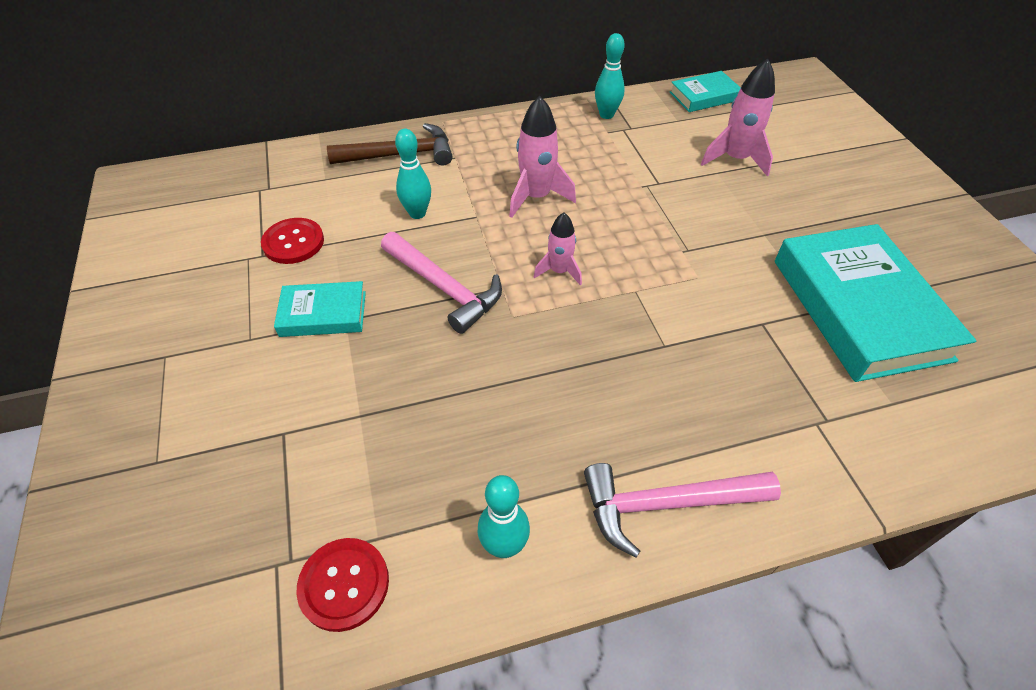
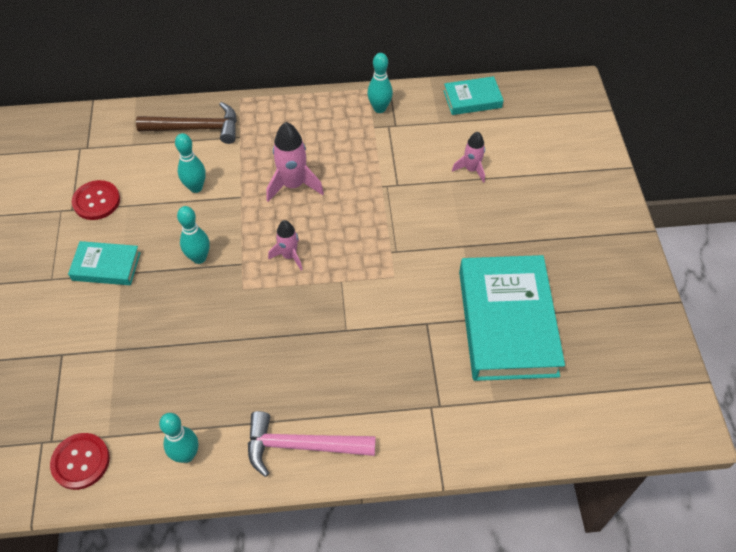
camera: 10 degrees right, 5 degrees up
(445, 288) = (199, 258): pink hammer -> turquoise bowling pin
(735, 159) = (471, 169): pink rocket -> pink rocket, size x0.62

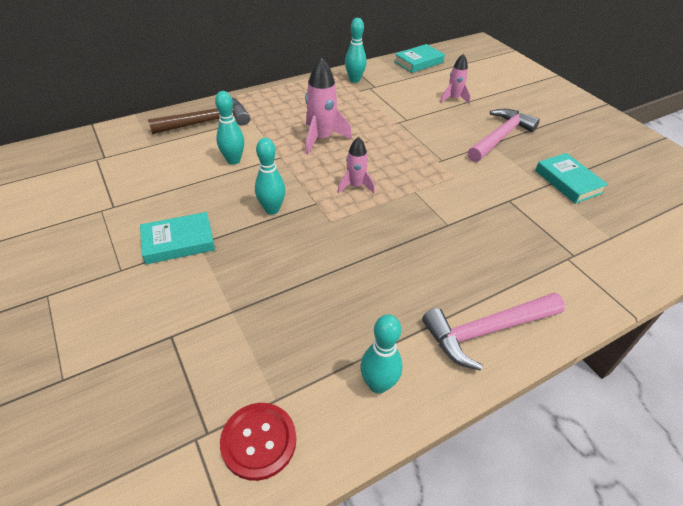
camera: 25 degrees left, 10 degrees down
(96, 201) = (137, 193): red button -> none
(482, 240) = (500, 137): none -> pink hammer
(507, 322) = (568, 181): turquoise book -> turquoise book, size x0.50

